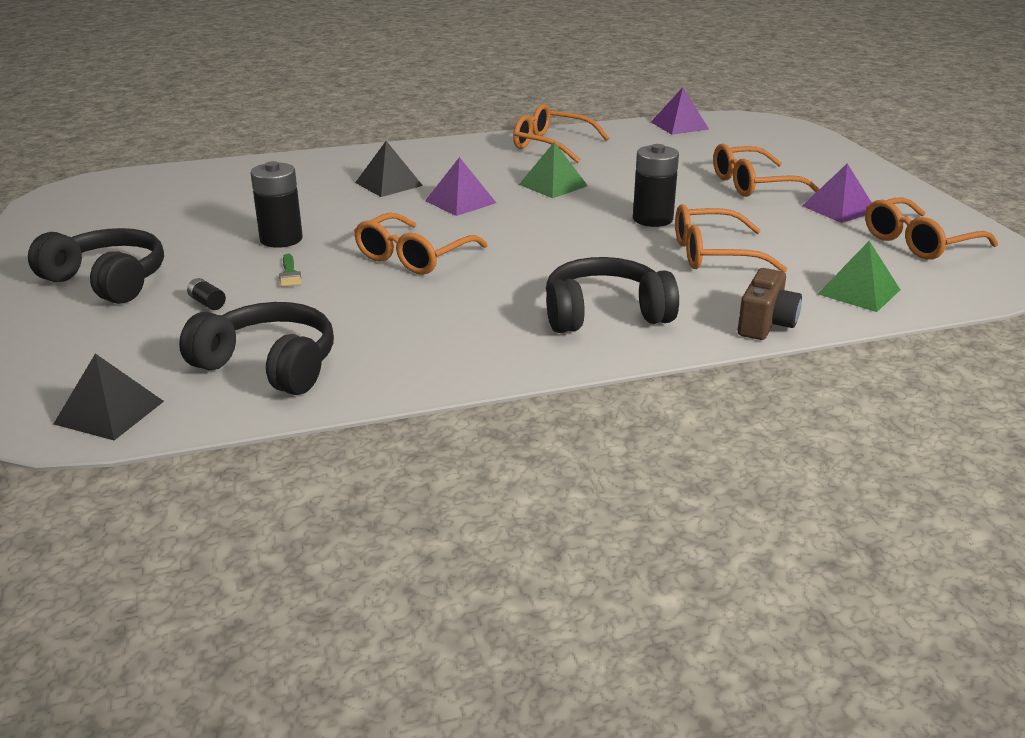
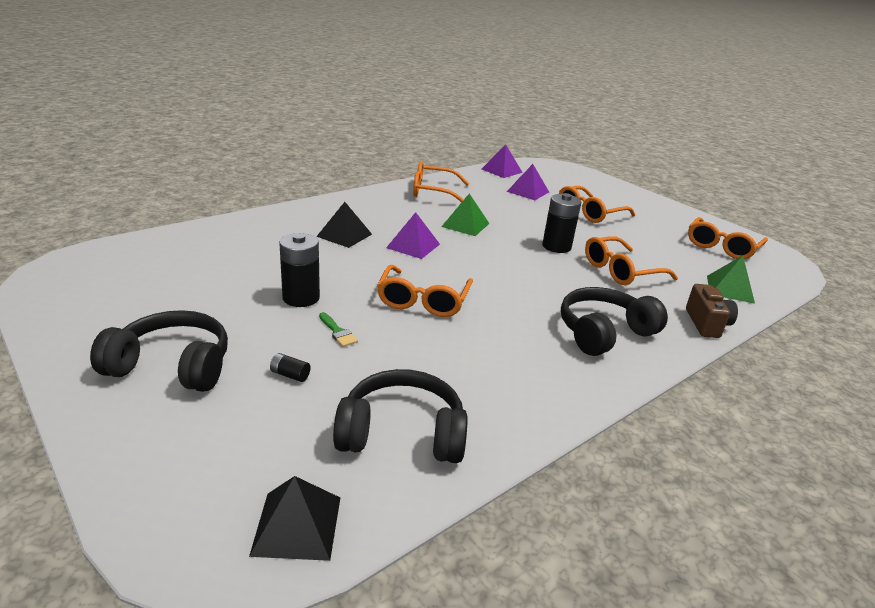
camera: 25 degrees left, 0 degrees up
(839, 208) = (655, 226): purple pyramid -> purple pyramid (528, 191)

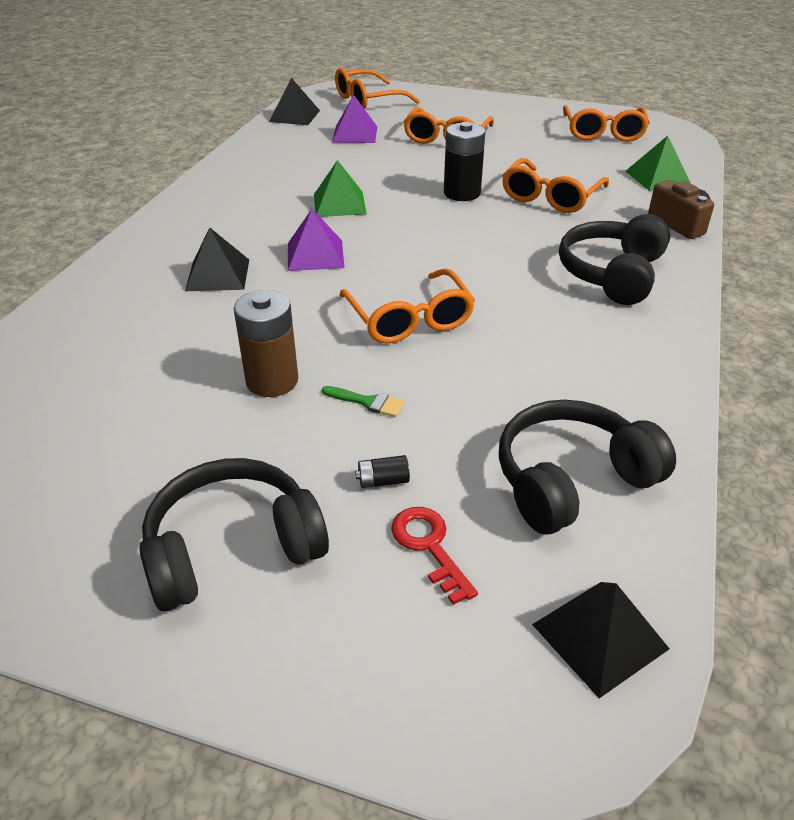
camera: 30 degrees left, 10 degrees up
(268, 421) = (429, 547): none -> red key
(301, 298) = (272, 381): black battery -> brown battery
(433, 191) = (250, 173): orange glasses -> orange glasses (368, 100)
(501, 170) = (294, 116): purple pyramid -> black pyramid

